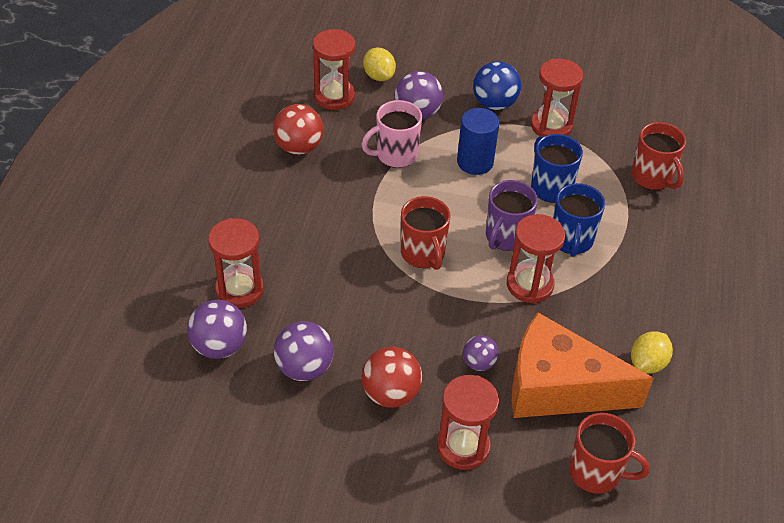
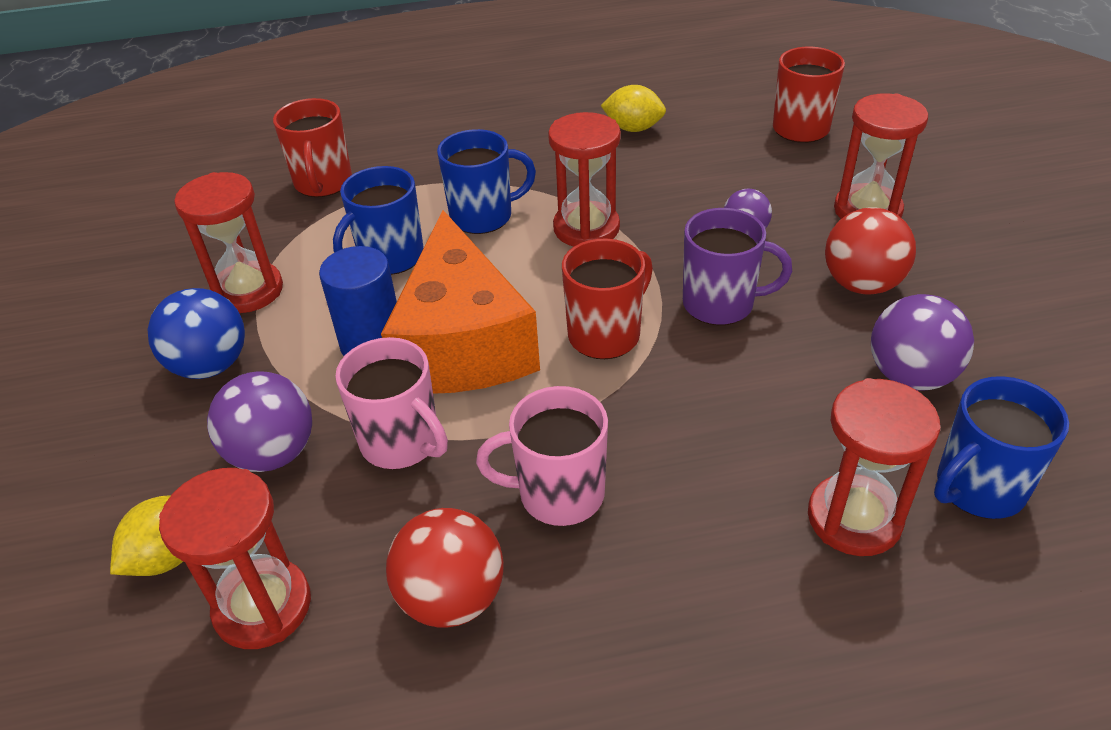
camera: 110 degrees left, 5 degrees down
(219, 346) = (978, 488): purple ball -> blue mug
(327, 196) = (558, 494): none -> pink mug
(506, 237) = (515, 269): purple mug -> purple mug (720, 304)
(558, 387) = (721, 172): orange cheese -> orange cheese (462, 343)
(652, 177) = (323, 183): red mug -> red mug turned 135 degrees clockwise

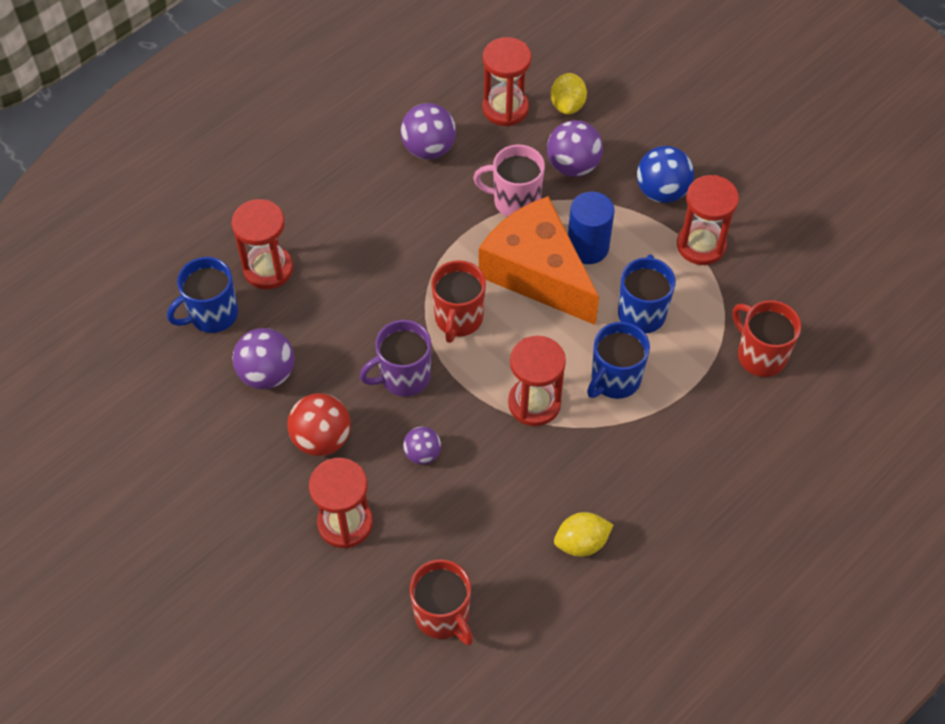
camera: 145 degrees right, 15 degrees up
(452, 598) = (429, 149): red ball -> purple ball
(558, 494) = (416, 213): pink mug -> none
(978, 488) = (212, 314): blue mug -> blue mug turned 150 degrees counterclockwise

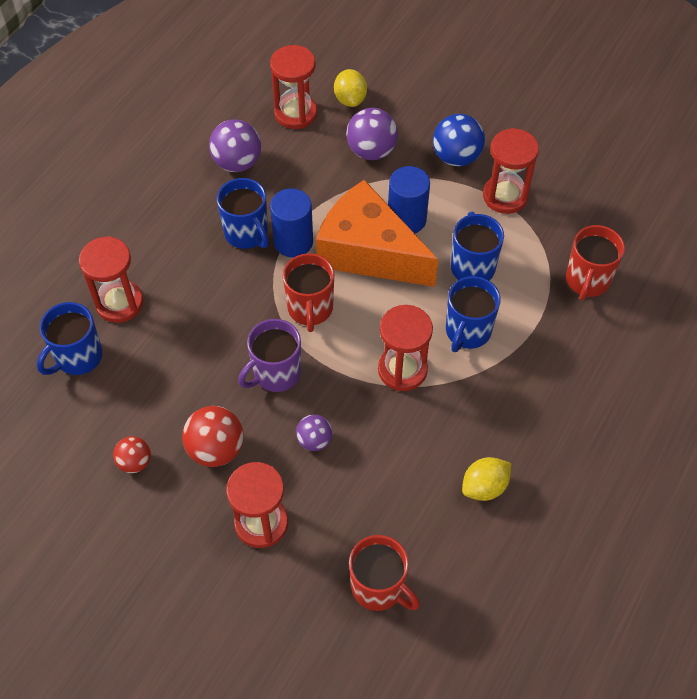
camera: 15 degrees left, 0 degrees up
(239, 432) = (135, 462): none -> red ball
(267, 374) = (146, 400): purple ball -> none
(417, 226) = (247, 233): none -> blue mug
(462, 245) = (293, 242): none -> blue cylinder
(515, 201) = (329, 193): pink mug -> none
(760, 355) = (587, 281): red mug -> red mug turned 105 degrees counterclockwise

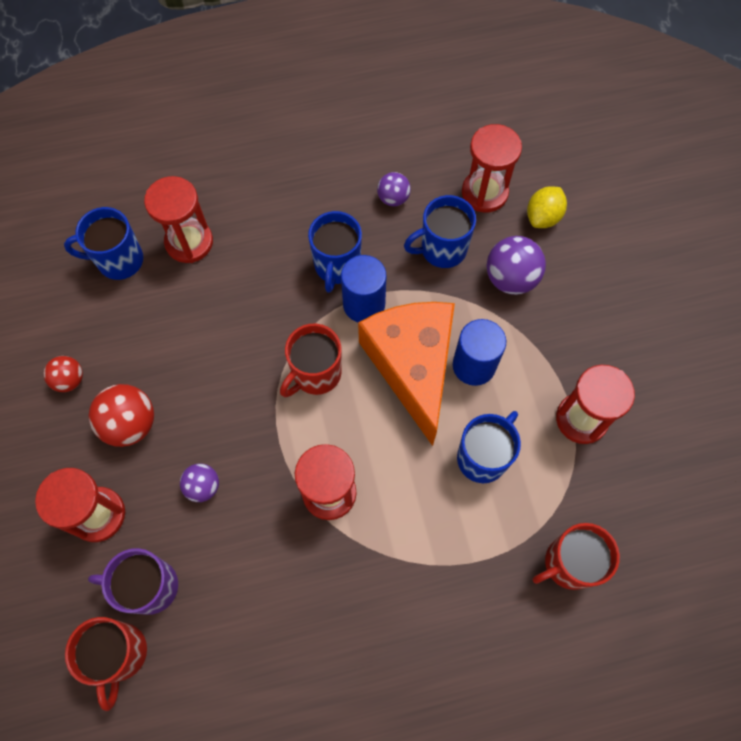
camera: 45 degrees right, 10 degrees up
(237, 162) = (393, 198): purple ball -> purple ball, size x0.61
(275, 373) = (234, 404): purple mug -> purple mug (149, 586)
(456, 157) = (578, 346): blue ball -> none
(467, 331) = (415, 511): blue mug -> blue mug (442, 249)
(484, 487) = (283, 657): yellow lemon -> none

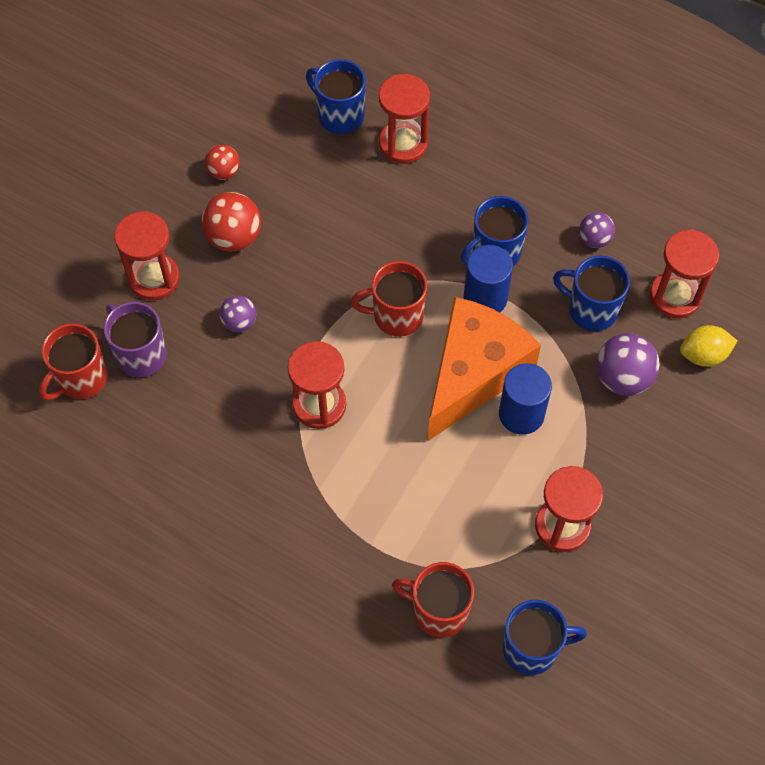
camera: 45 degrees right, 5 degrees down
(483, 457) = (456, 482): blue mug -> blue mug (532, 648)

